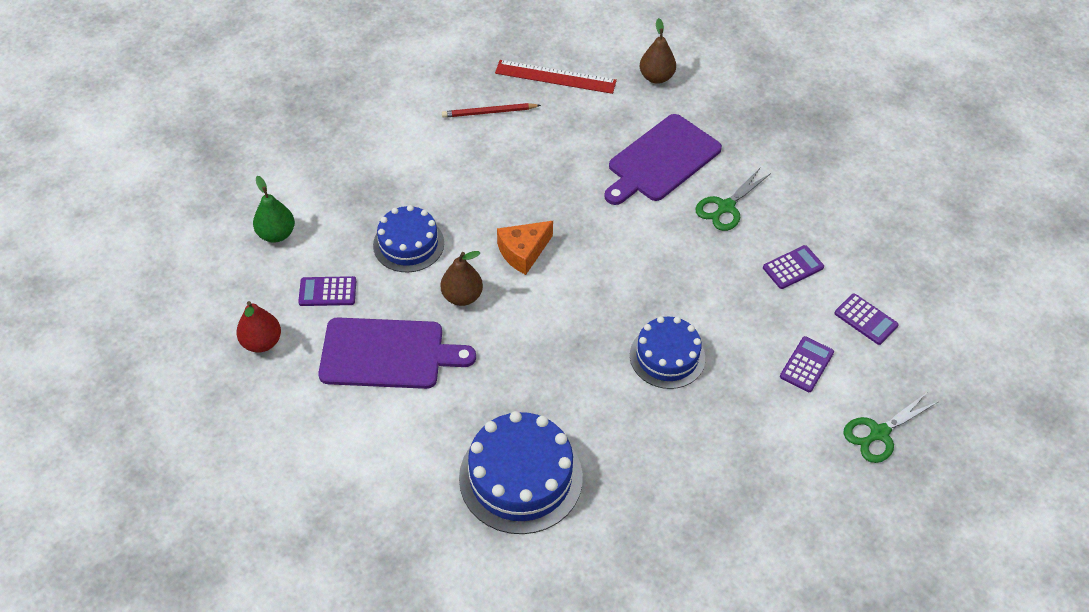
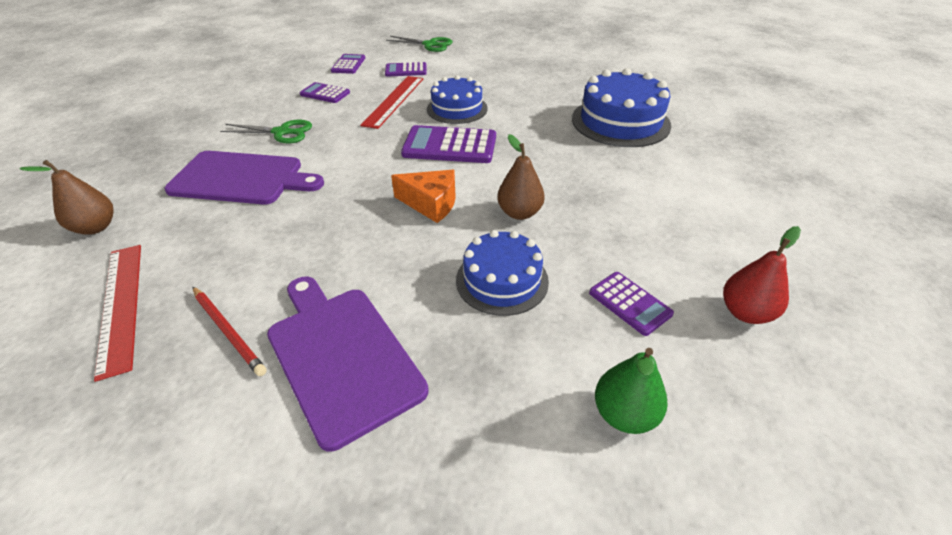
camera: 125 degrees left, 10 degrees down
(387, 354) = (629, 222): purple cutting board -> purple cutting board (341, 356)
(598, 309) = (449, 146): none -> purple calculator
(729, 315) = (394, 101): none -> red ruler

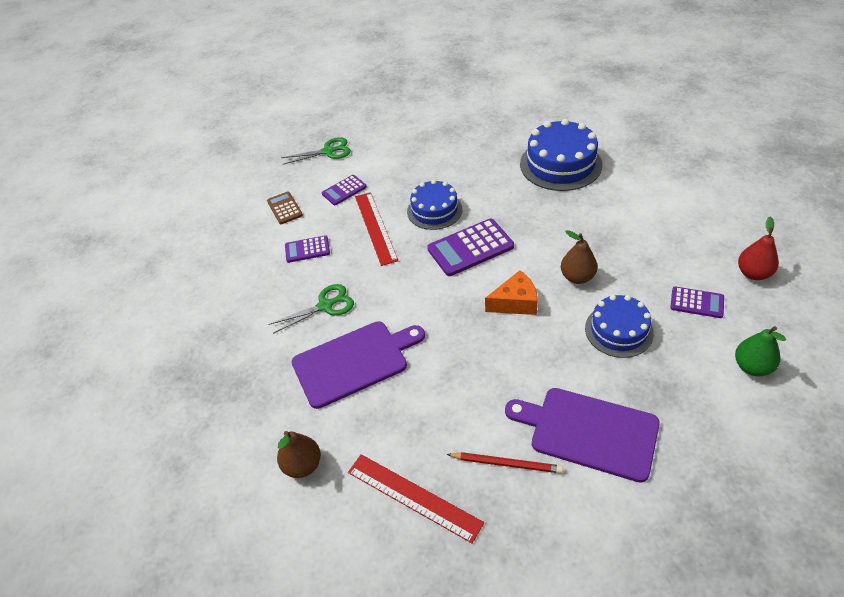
camera: 30 degrees left, 5 degrees up
(348, 64) = (284, 208): purple calculator -> brown calculator

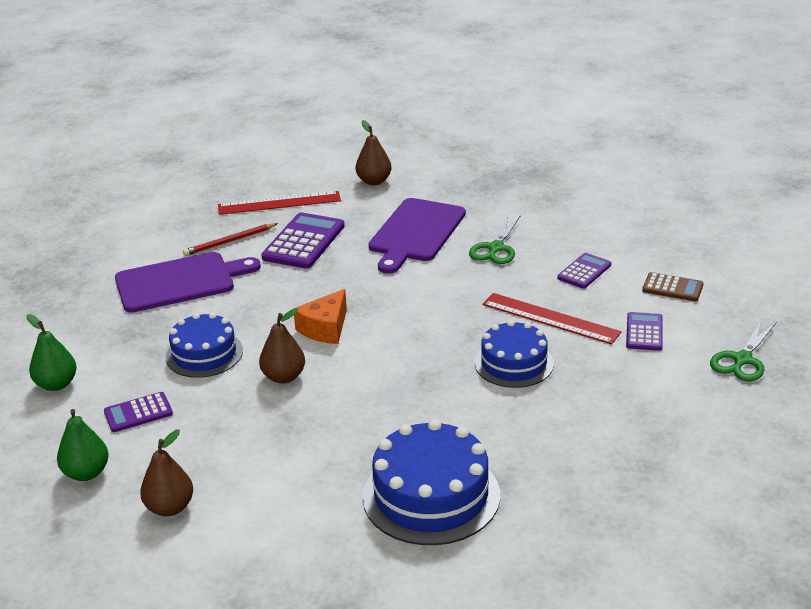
camera: 135 degrees right, 15 degrees down
(470, 248) = (425, 349): purple calculator -> purple calculator (304, 242)
(708, 224) = (170, 507): none -> brown pear
(753, 273) = (86, 473): red pear -> green pear

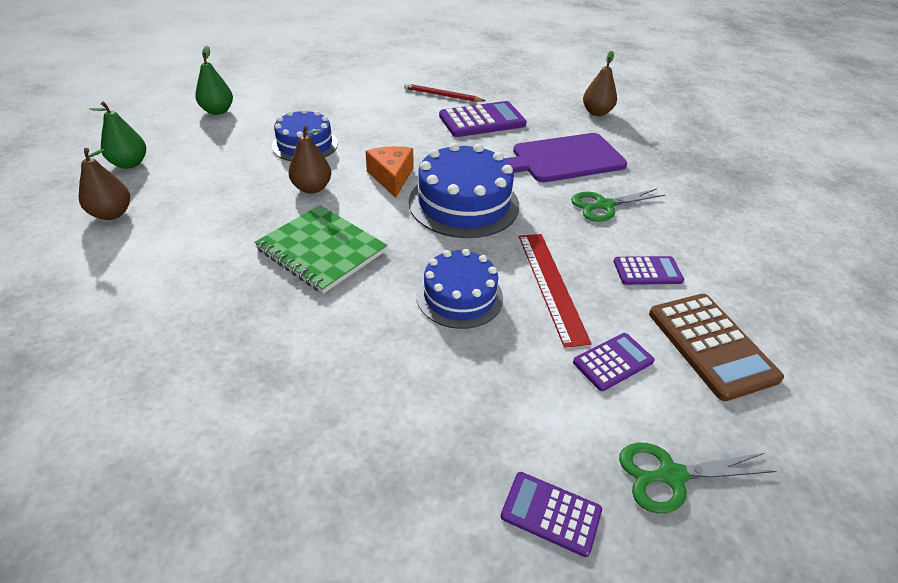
camera: 45 degrees right, 10 degrees up
(138, 413) = (213, 151): purple calculator -> purple calculator (551, 513)
(180, 282) = (374, 100): purple cutting board -> none
(279, 203) = (512, 91): red ruler -> none
(325, 328) = (391, 177): orange cheese -> orange cheese turned 90 degrees clockwise
(380, 405) = (321, 250): none -> green notebook
(431, 495) = (219, 341): blue cake -> blue cake (464, 203)
(672, 288) = (711, 345): brown calculator -> brown calculator, size x1.72

